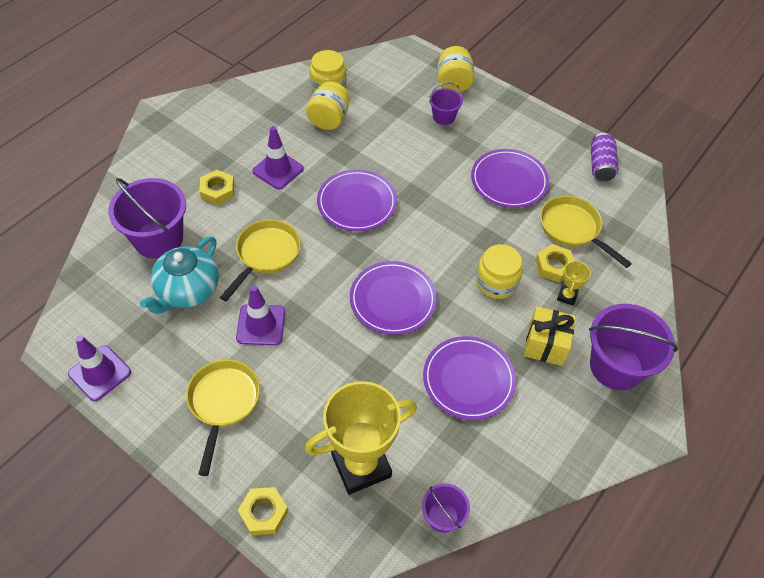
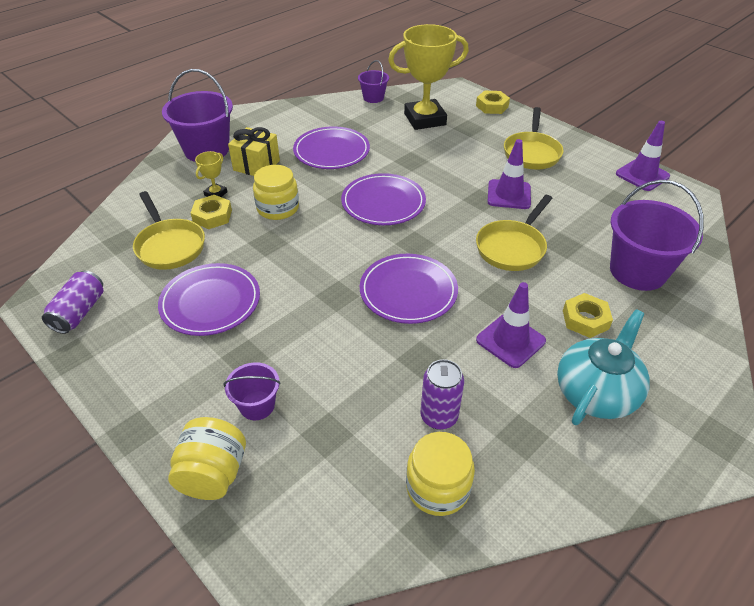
camera: 170 degrees left, 10 degrees down
(187, 290) = (587, 224): turquoise teapot -> turquoise teapot (596, 393)
(329, 119) = (439, 416): yellow jar -> purple can

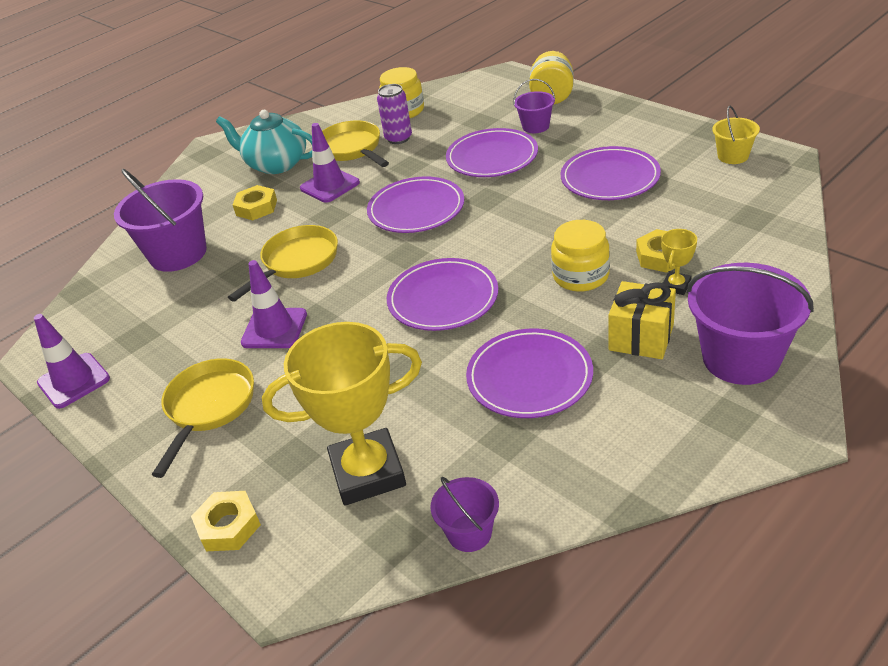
camera: 175 degrees left, 5 degrees down
(79, 312) = (733, 156): purple can -> yellow bucket
(169, 246) = (690, 219): yellow pan -> yellow pan (352, 149)
(322, 355) = (492, 157): none -> purple plate
(596, 393) = (276, 164): turquoise teapot -> turquoise teapot turned 75 degrees clockwise

